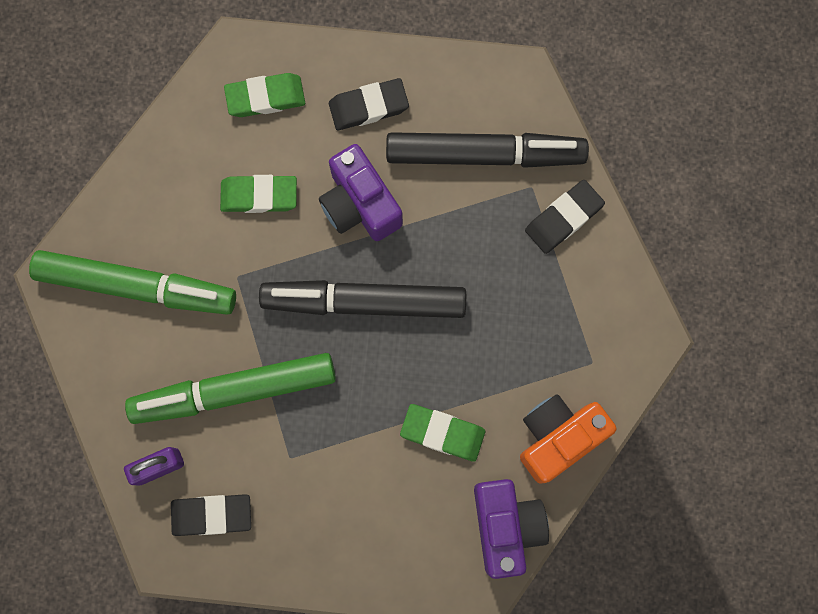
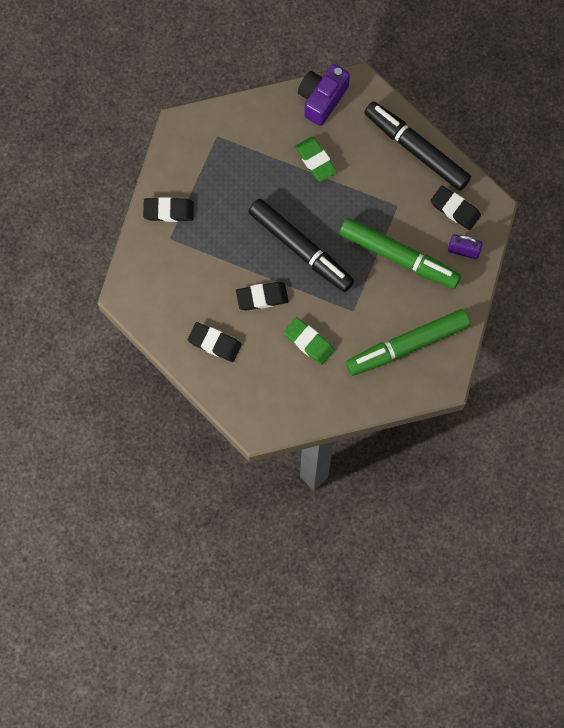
camera: 140 degrees left, 5 degrees down
(137, 287) = (407, 345): green marker -> green marker turned 75 degrees counterclockwise
(265, 97) = (263, 391): green eraser -> none
(360, 204) = (262, 297): purple camera -> black eraser
(484, 155) = (178, 272): black marker -> black marker (416, 149)
(558, 437) = (263, 117): orange camera -> none

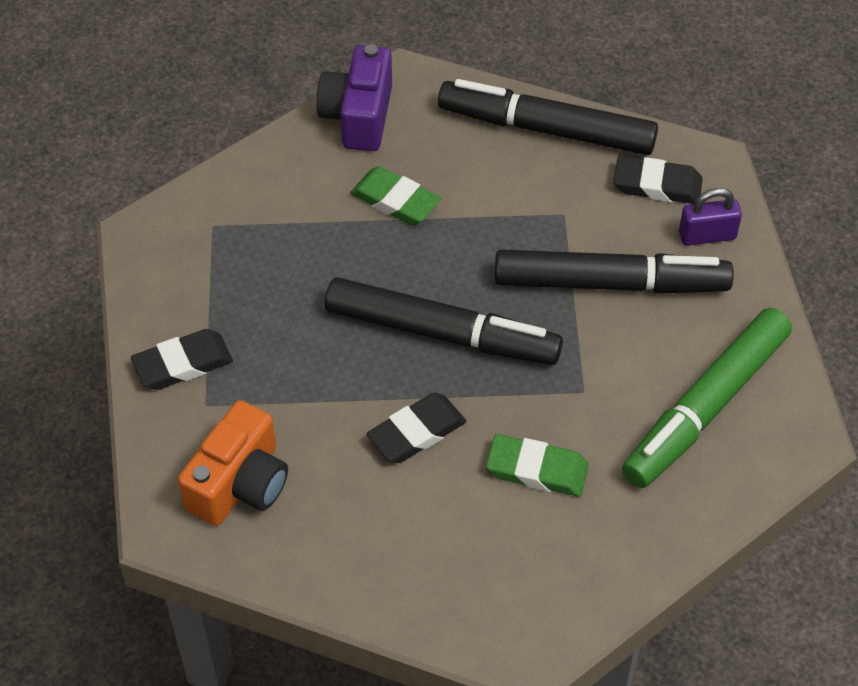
camera: 25 degrees left, 20 degrees down
(167, 288) = (240, 484): none -> orange camera
(214, 343) = (371, 539): black eraser -> none
(398, 257) = (610, 284): green marker -> black marker

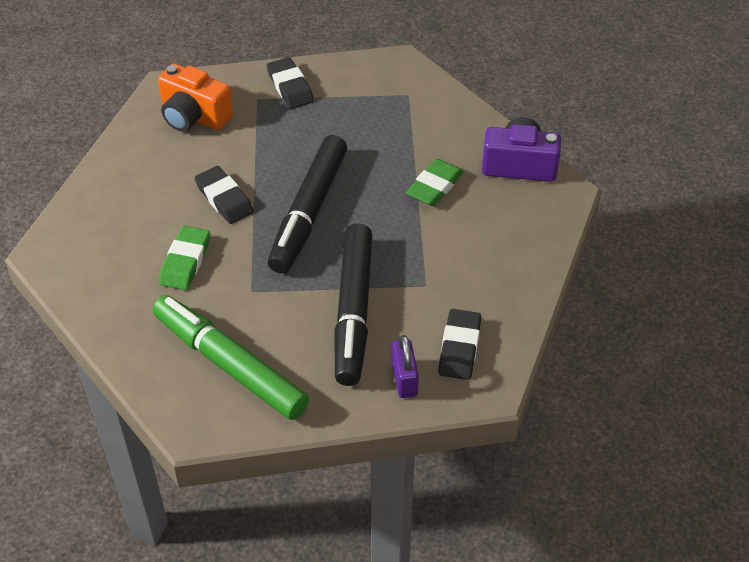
camera: 90 degrees right, 5 degrees down
(546, 129) = (517, 277): black marker -> none

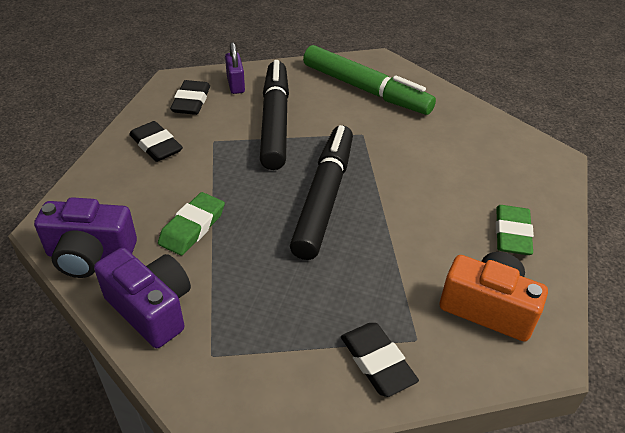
camera: 175 degrees right, 5 degrees down
(185, 262) = (427, 153): green eraser -> green eraser (512, 234)
(224, 199) = (413, 208): black eraser -> black eraser (156, 145)
(457, 124) = (151, 308): none -> purple camera

